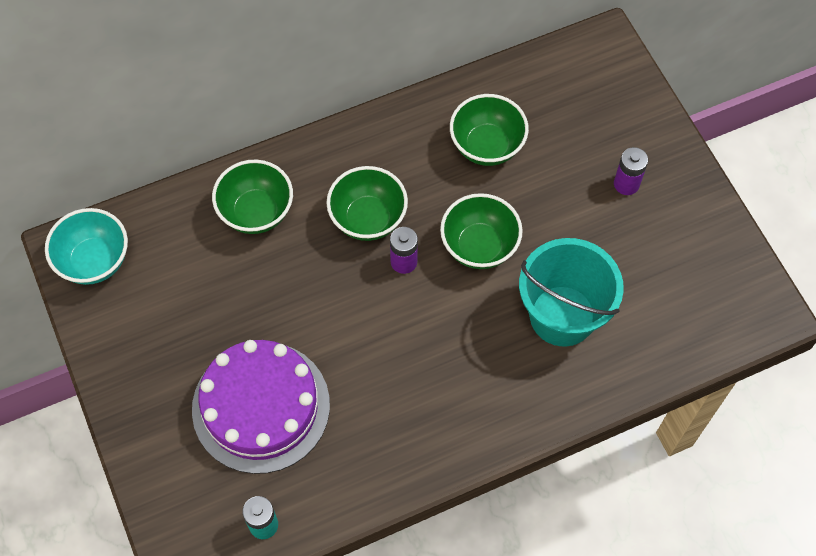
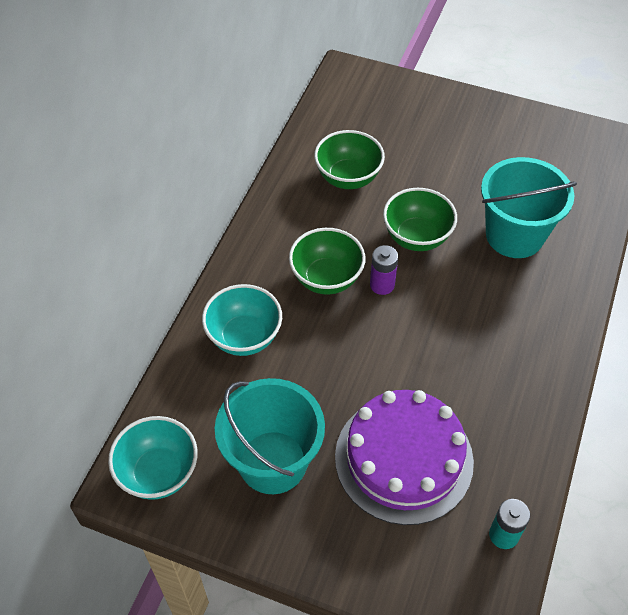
camera: 45 degrees left, 10 degrees down
(173, 324) = (273, 462): none -> turquoise bucket
(256, 212) = (244, 337): green bowl -> turquoise bowl
(626, 184) = (455, 136): purple battery -> none

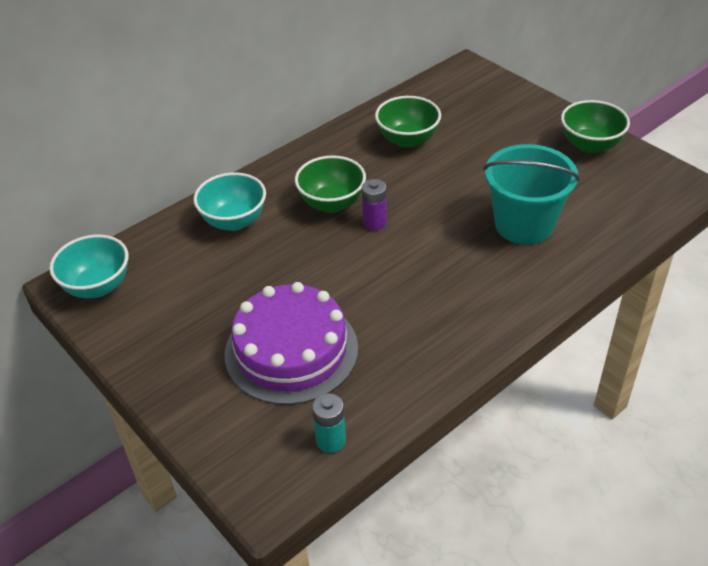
camera: 30 degrees right, 10 degrees down
(273, 462) = (186, 312): turquoise bucket -> none
(416, 237) = (432, 199): green bowl -> green bowl (590, 145)

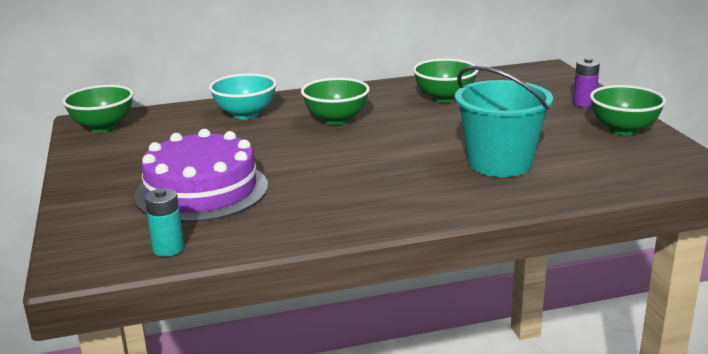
camera: 25 degrees right, 20 degrees down
(98, 286) = (103, 127): turquoise bowl -> green bowl
(374, 222) = (360, 136): purple battery -> purple battery (584, 103)

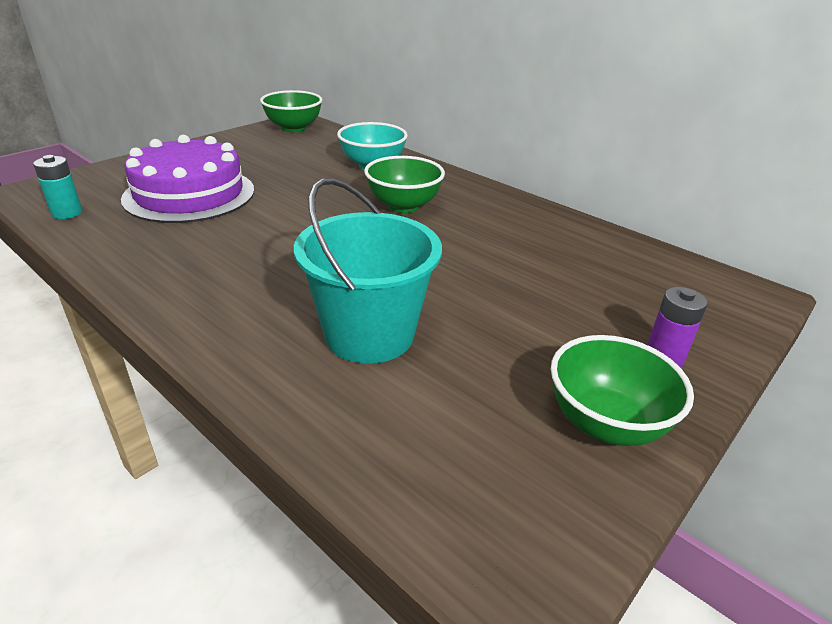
camera: 55 degrees right, 10 degrees up
(444, 98) = (538, 247): green bowl -> none

